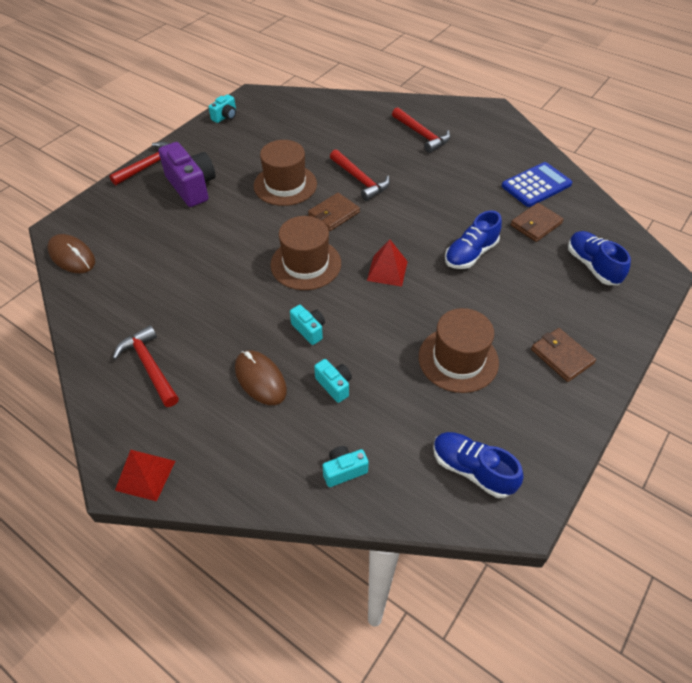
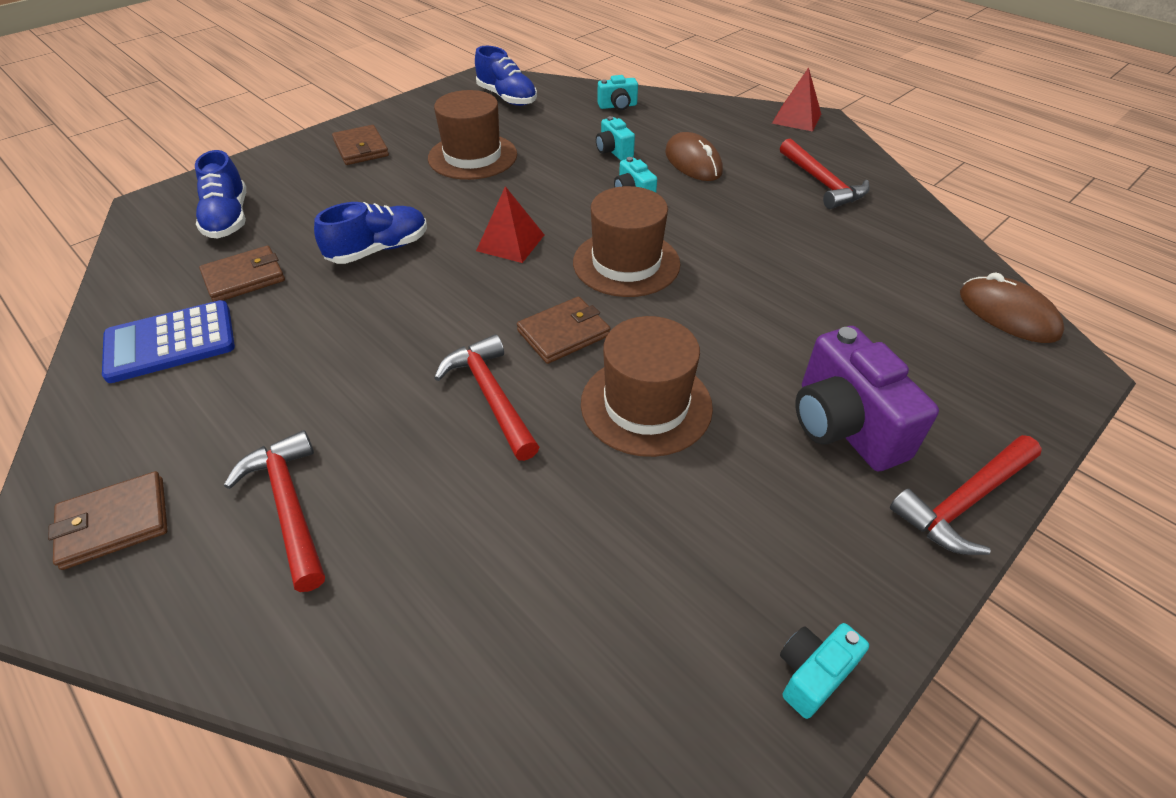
camera: 170 degrees left, 5 degrees down
(482, 124) = (114, 523): none -> brown wallet

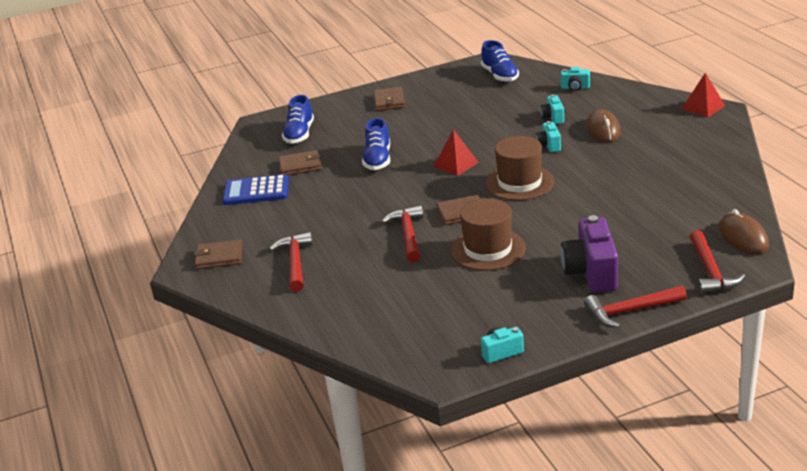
camera: 25 degrees right, 15 degrees down
(379, 250) = (378, 160): blue shoe -> blue shoe turned 105 degrees clockwise
(472, 156) = (457, 112): brown hat -> none
(822, 183) = (685, 151): red hammer -> red hammer (710, 271)

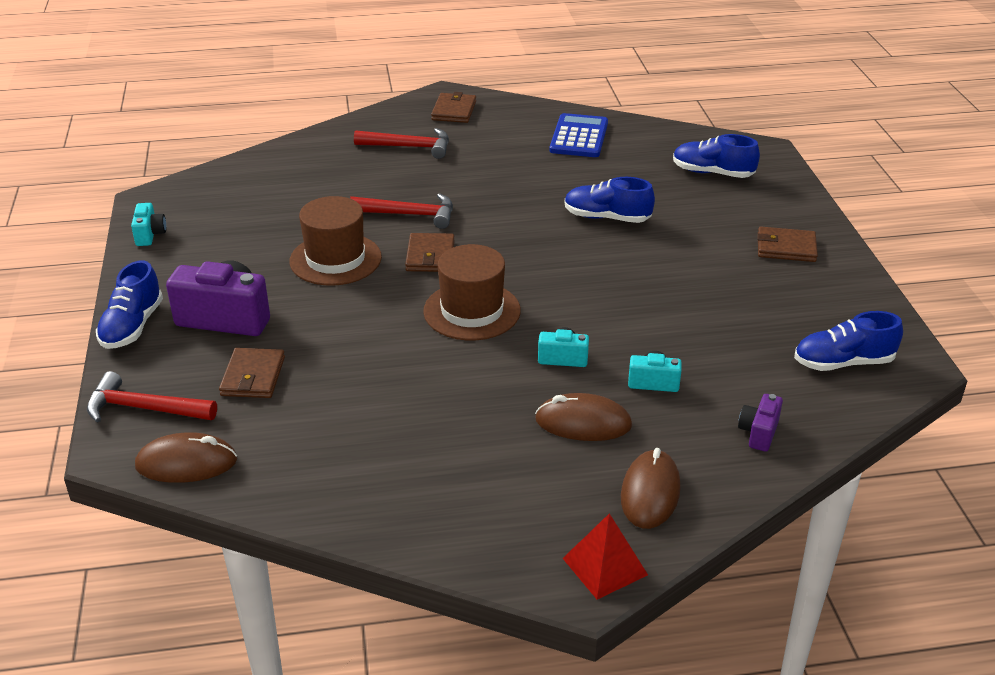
camera: 100 degrees right, 5 degrees up
(300, 165) = (624, 166): brown wallet -> brown wallet (253, 376)
(456, 164) = (556, 271): red pyramid -> none
(575, 88) = (758, 433): turquoise camera -> purple camera
(630, 311) = (132, 326): red hammer -> blue shoe
(643, 105) = (650, 493): none -> brown mouse

